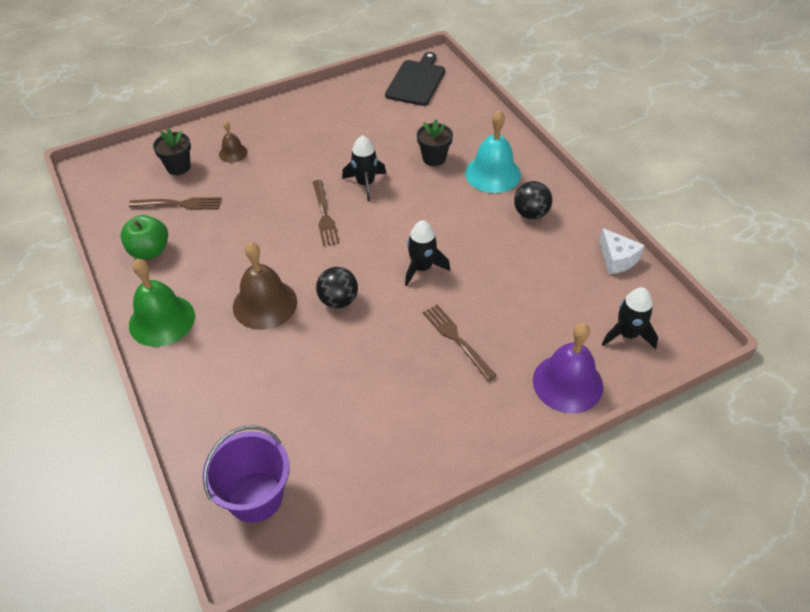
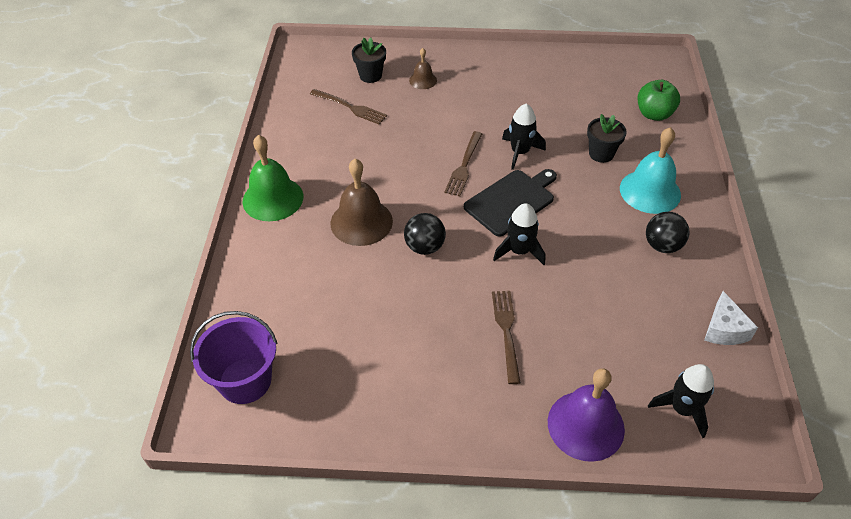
camera: 30 degrees right, 0 degrees up
(149, 251) = (301, 137): green apple -> green apple (654, 114)
(416, 81) = (633, 75): black cutting board -> black cutting board (511, 201)

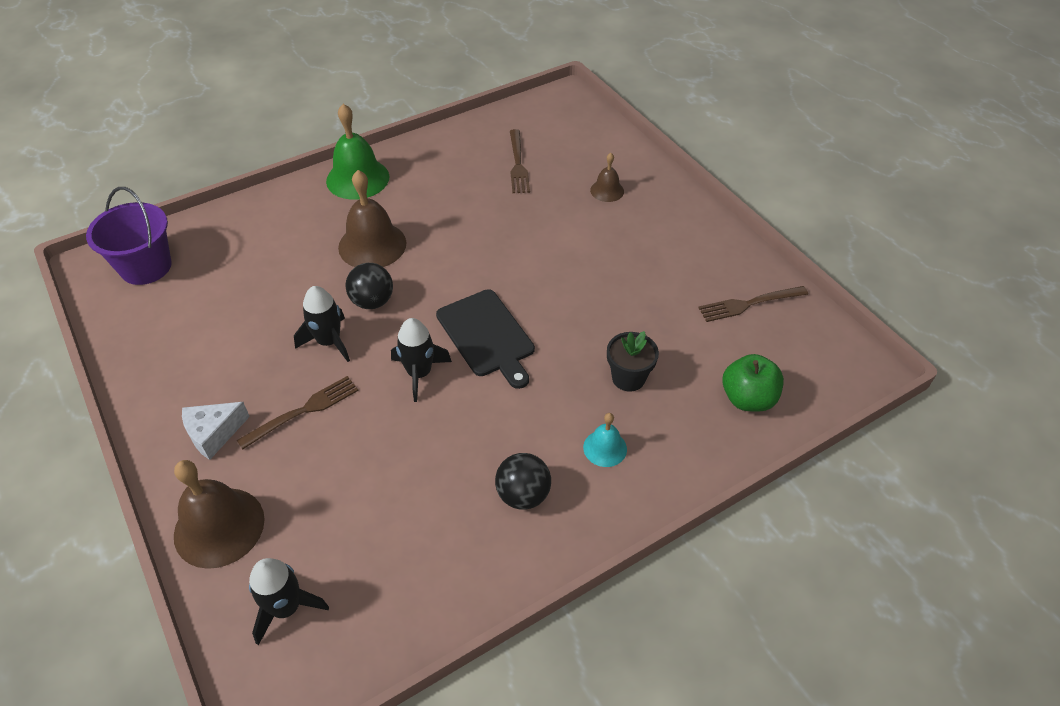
camera: 55 degrees right, 0 degrees up
(370, 75) = (576, 154): black flower pot -> none
(464, 166) = (508, 278): brown fork -> brown fork (749, 304)
(511, 201) = (487, 335): black cutting board -> black cutting board turned 45 degrees clockwise
(520, 152) = (567, 310): black rocket -> black rocket (329, 342)
(585, 425) = (219, 527): purple bell -> brown bell
(650, 191) = (605, 448): turquoise bell -> turquoise bell, size x0.53
(724, 329) = (431, 608): white cheese -> white cheese (214, 433)

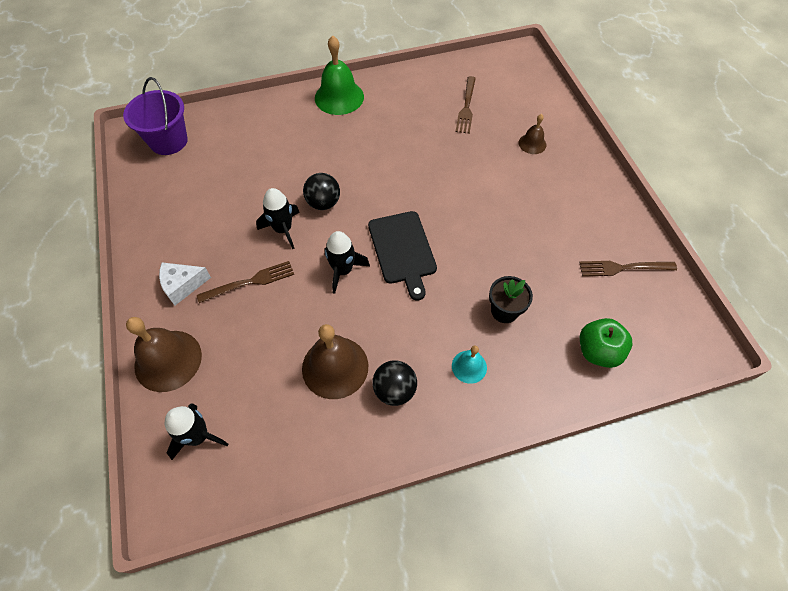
camera: 15 degrees right, 10 degrees up
(372, 245) = (335, 155): brown bell -> brown bell (335, 367)

